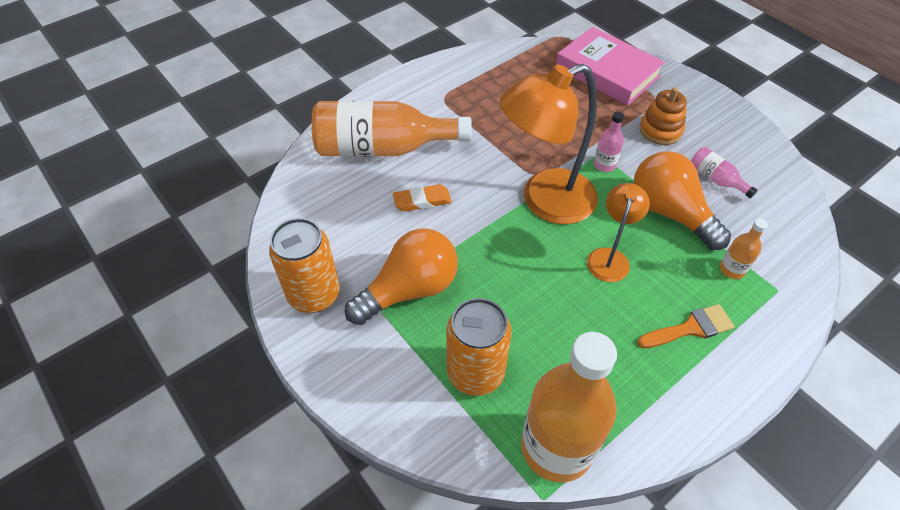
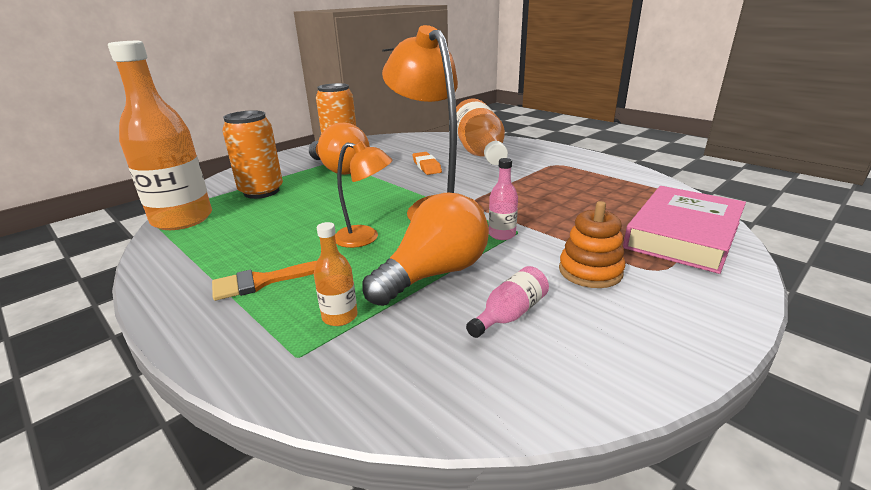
camera: 85 degrees right, 25 degrees down
(690, 328) = (263, 281): orange brush -> orange brush turned 90 degrees clockwise

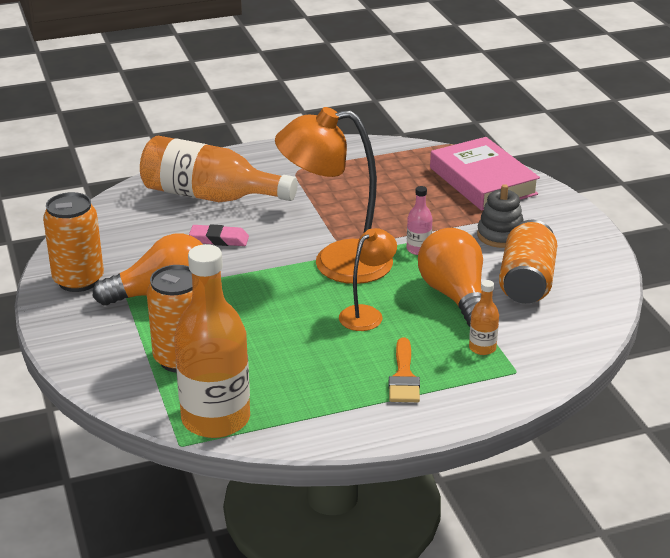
camera: 65 degrees left, 5 degrees up
(426, 166) = (219, 239): orange eraser -> pink eraser
(510, 314) = (526, 282): pink bottle -> orange can
(590, 271) = (500, 235): orange stacking toy -> grey stacking toy

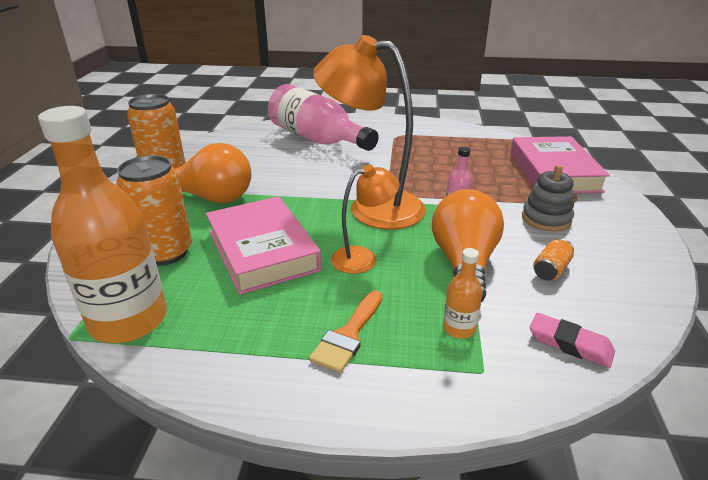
camera: 25 degrees right, 0 degrees up
(210, 196) = (317, 139): orange bottle -> pink bottle
(219, 239) = (294, 168): pink eraser -> pink eraser (570, 344)
(271, 332) = (262, 250): none -> pink book
(526, 282) = (551, 270): orange can -> orange can, size x0.47

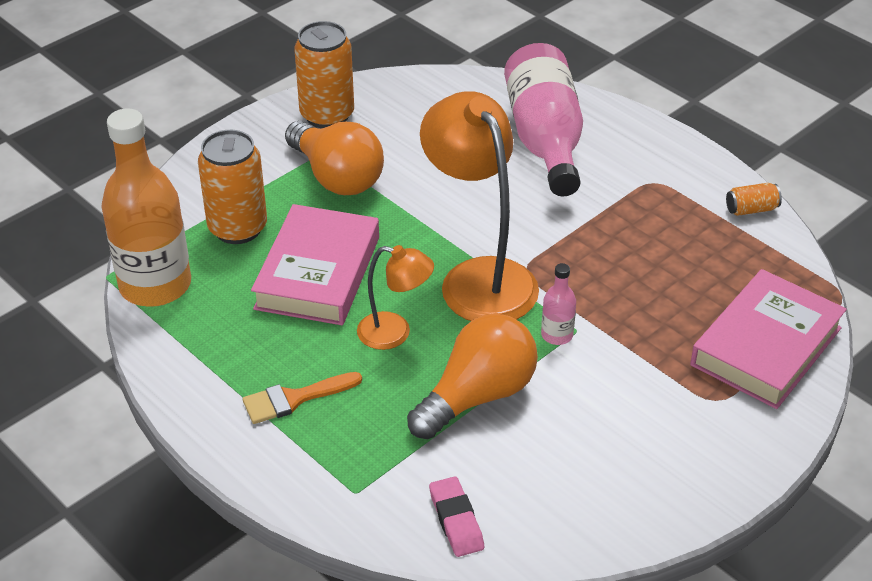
camera: 40 degrees right, 10 degrees up
(459, 328) = (385, 449): orange bottle -> none
(546, 219) = (643, 399): grey stacking toy -> none
(551, 270) = (551, 453): orange can -> orange can (751, 209)

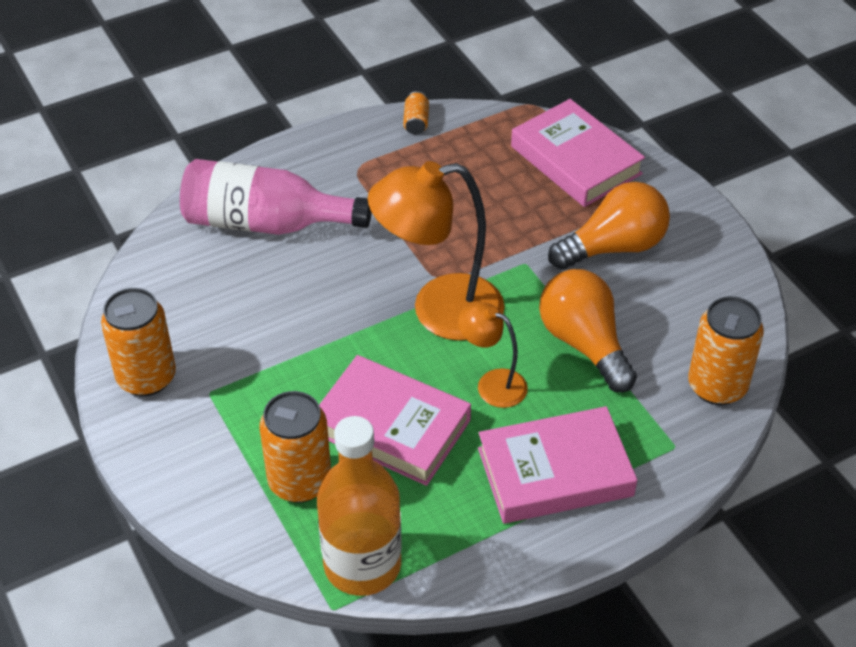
camera: 75 degrees left, 5 degrees up
(294, 399) = (555, 472): orange brush -> pink book
(336, 177) = (252, 387): orange light bulb -> orange light bulb (614, 247)
(395, 333) = (492, 384): orange lamp -> orange lamp turned 90 degrees counterclockwise
(456, 520) = (717, 386): pink eraser -> orange can
(557, 335) = (527, 277): pink bottle -> none

